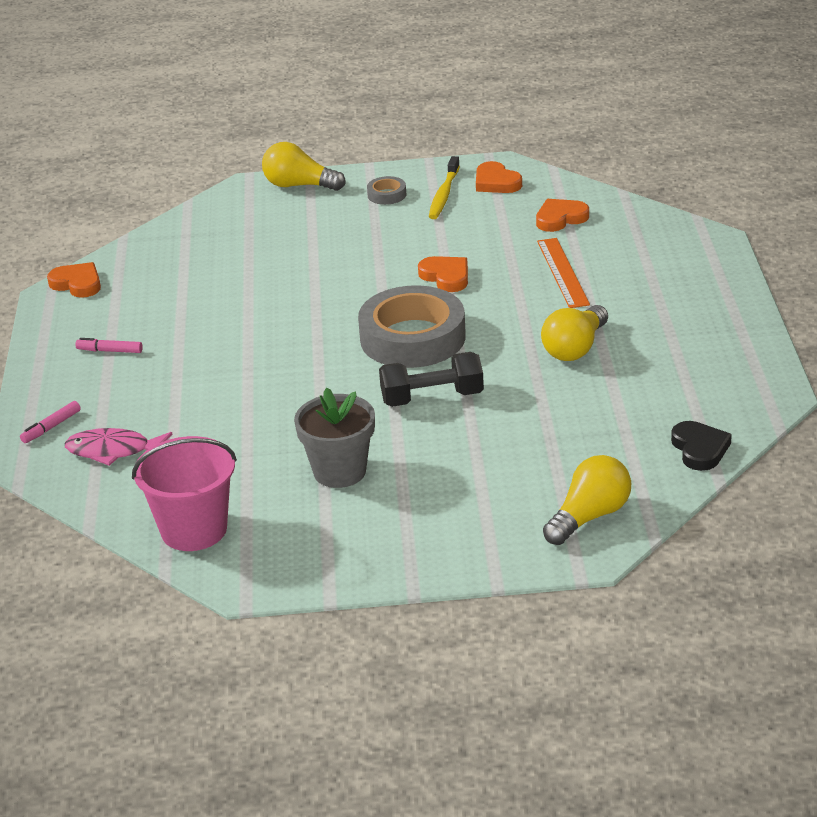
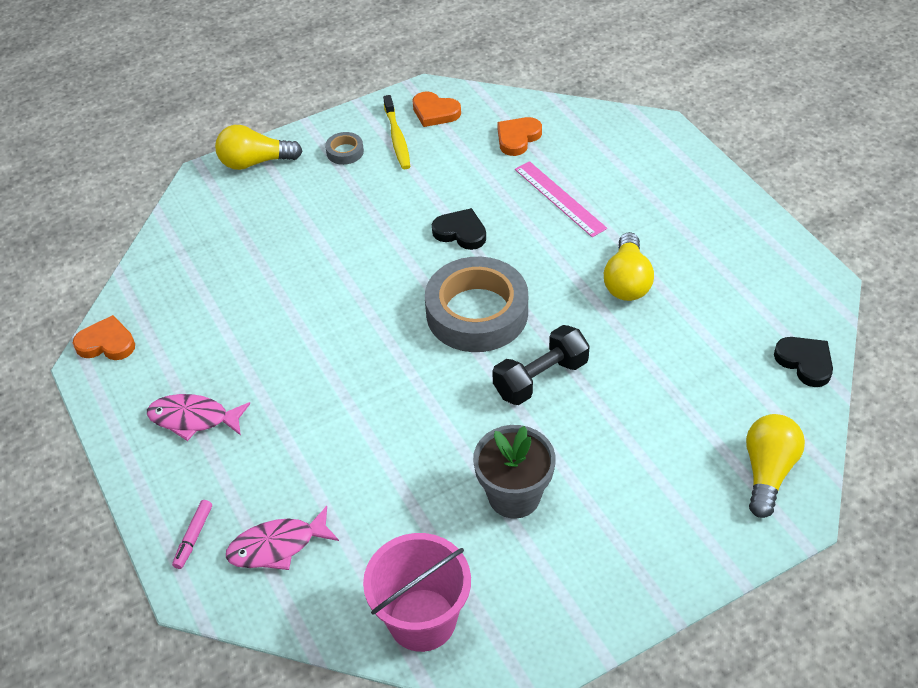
camera: 25 degrees left, 15 degrees up
(110, 351) = (193, 418): pink marker -> pink fish
(446, 277) = (460, 232): orange heart -> black heart
(562, 272) = (559, 198): orange ruler -> pink ruler

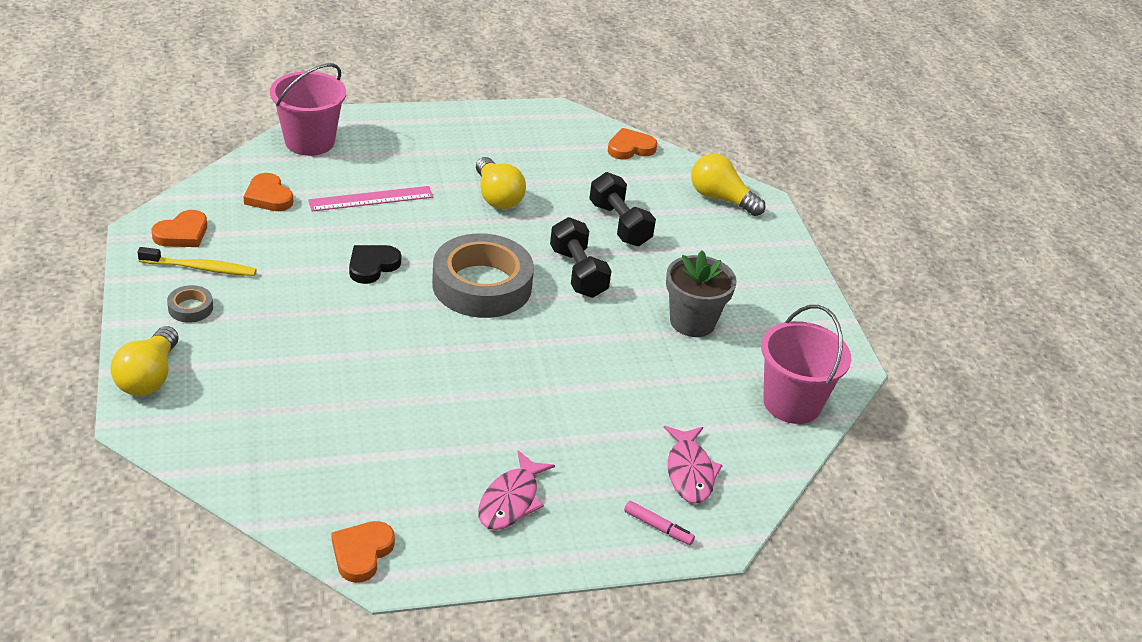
camera: 80 degrees left, 10 degrees down
(618, 132) = (309, 142): none -> pink bucket
(627, 281) = (497, 196): yellow light bulb -> yellow light bulb turned 45 degrees clockwise
(648, 390) = (619, 224): none -> black dumbbell
(805, 362) = (630, 148): black heart -> orange heart

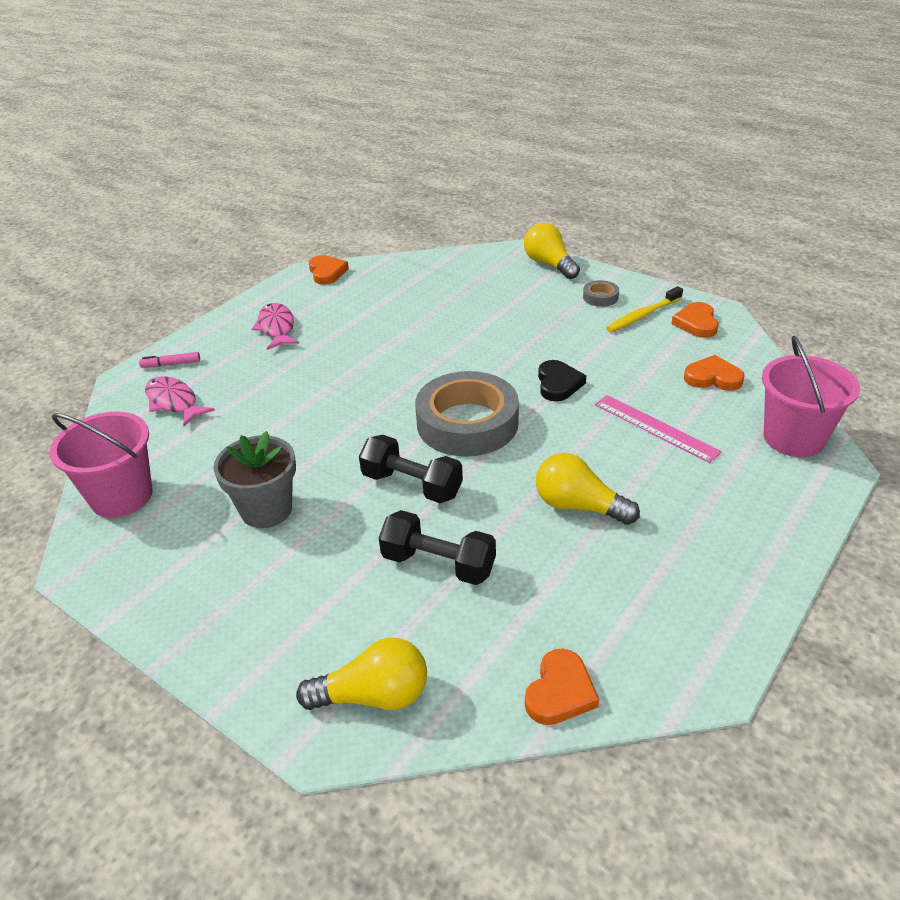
camera: 145 degrees right, 0 degrees up
(371, 199) = (655, 427): pink ruler -> pink ruler turned 75 degrees counterclockwise

